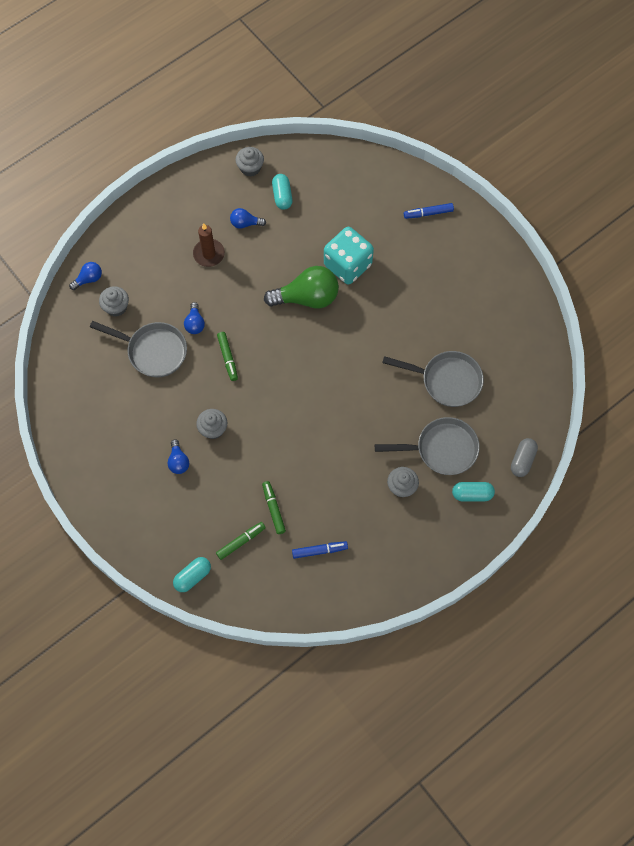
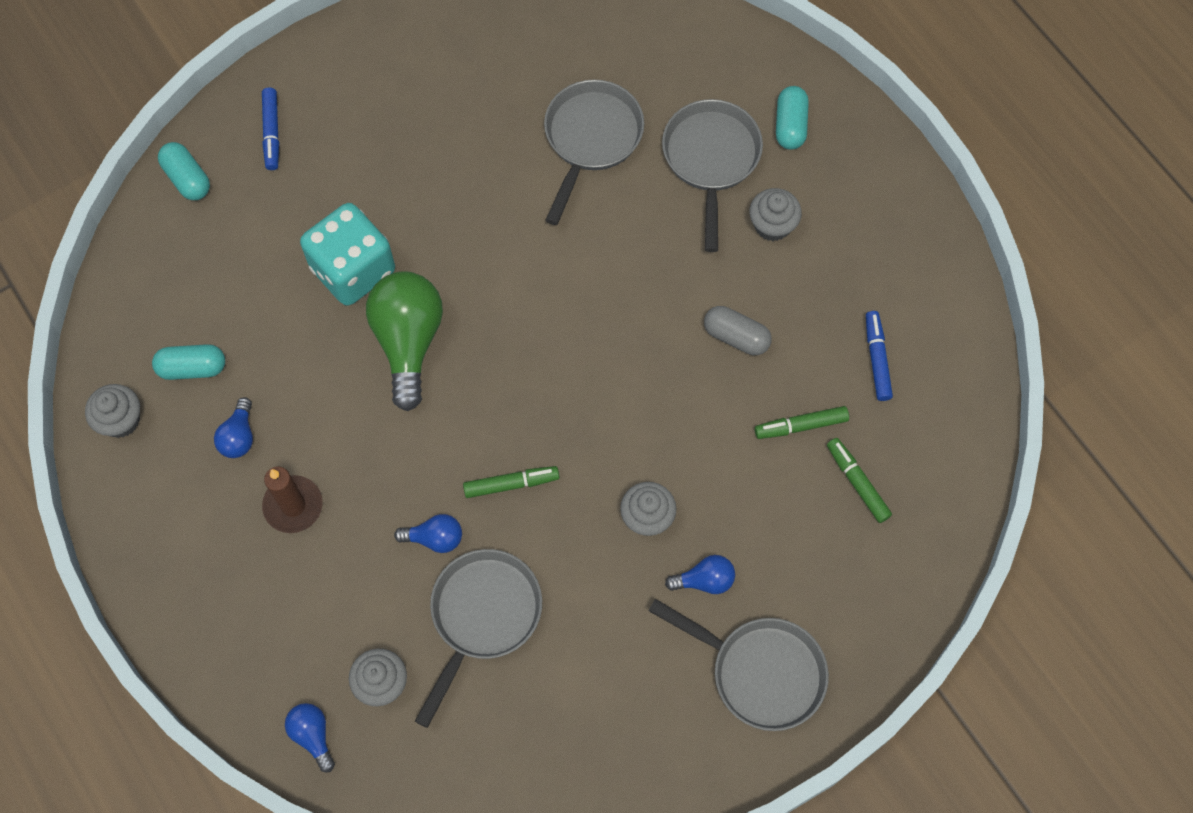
camera: 85 degrees left, 0 degrees up
(128, 493) = (760, 672): none -> grey pan
(192, 576) = (917, 566): turquoise capsule -> turquoise capsule (187, 178)
(522, 460) = (738, 49): grey capsule -> grey capsule (736, 336)

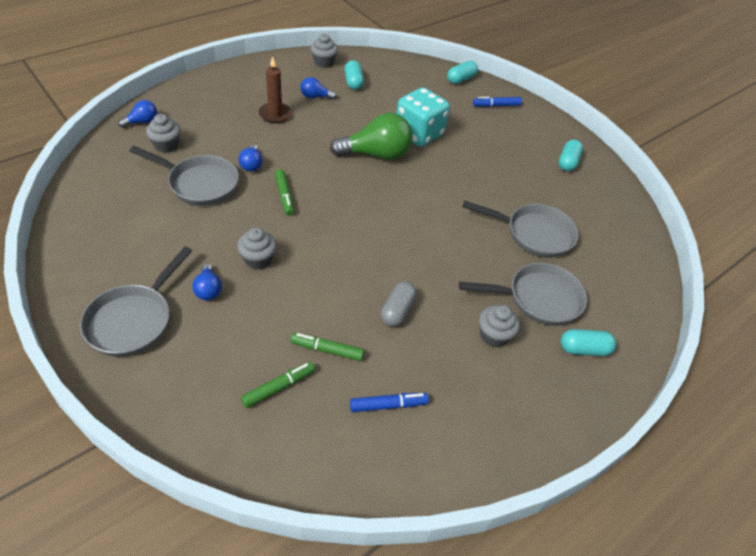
camera: 80 degrees right, 20 degrees down
(429, 55) = (567, 162): none -> turquoise capsule
(801, 426) = (327, 350): green marker -> green marker turned 60 degrees counterclockwise

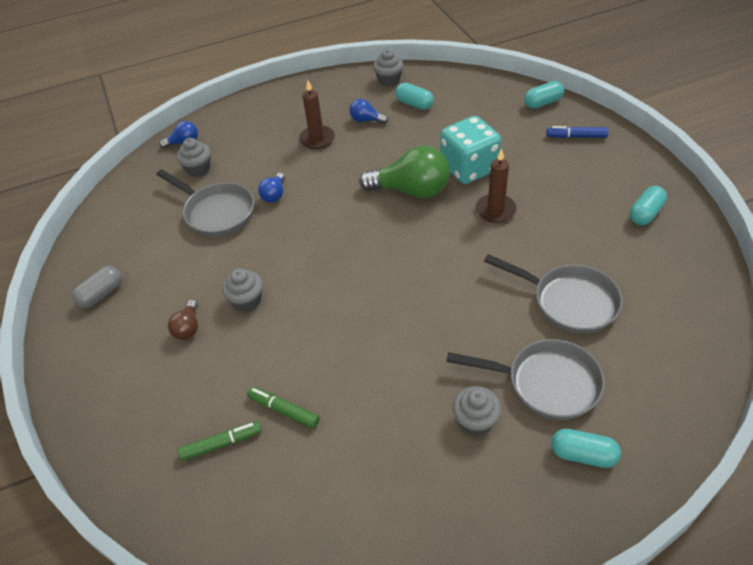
camera: 25 degrees right, 0 degrees up
(133, 320) = (109, 352): grey pan -> none
(208, 289) = (188, 328): blue light bulb -> brown light bulb
(284, 196) = (296, 232): green marker -> none
(353, 82) = (414, 104): turquoise capsule -> turquoise capsule turned 60 degrees counterclockwise
(388, 405) = (327, 483): blue marker -> none
(397, 311) = (373, 376): grey capsule -> grey capsule (101, 294)
(452, 167) = (495, 210): none -> brown candle

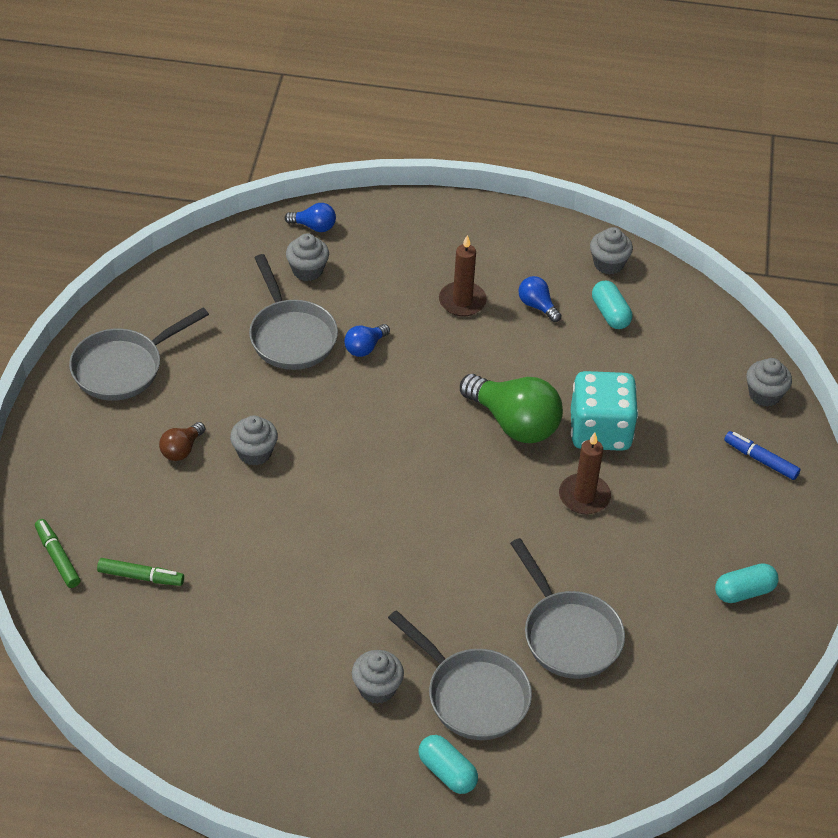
camera: 25 degrees right, 0 degrees up
(101, 294) = (123, 368): grey capsule -> grey pan
(284, 410) = (214, 579): green marker -> green marker (57, 557)
(543, 103) = (764, 394): turquoise capsule -> grey cupcake

